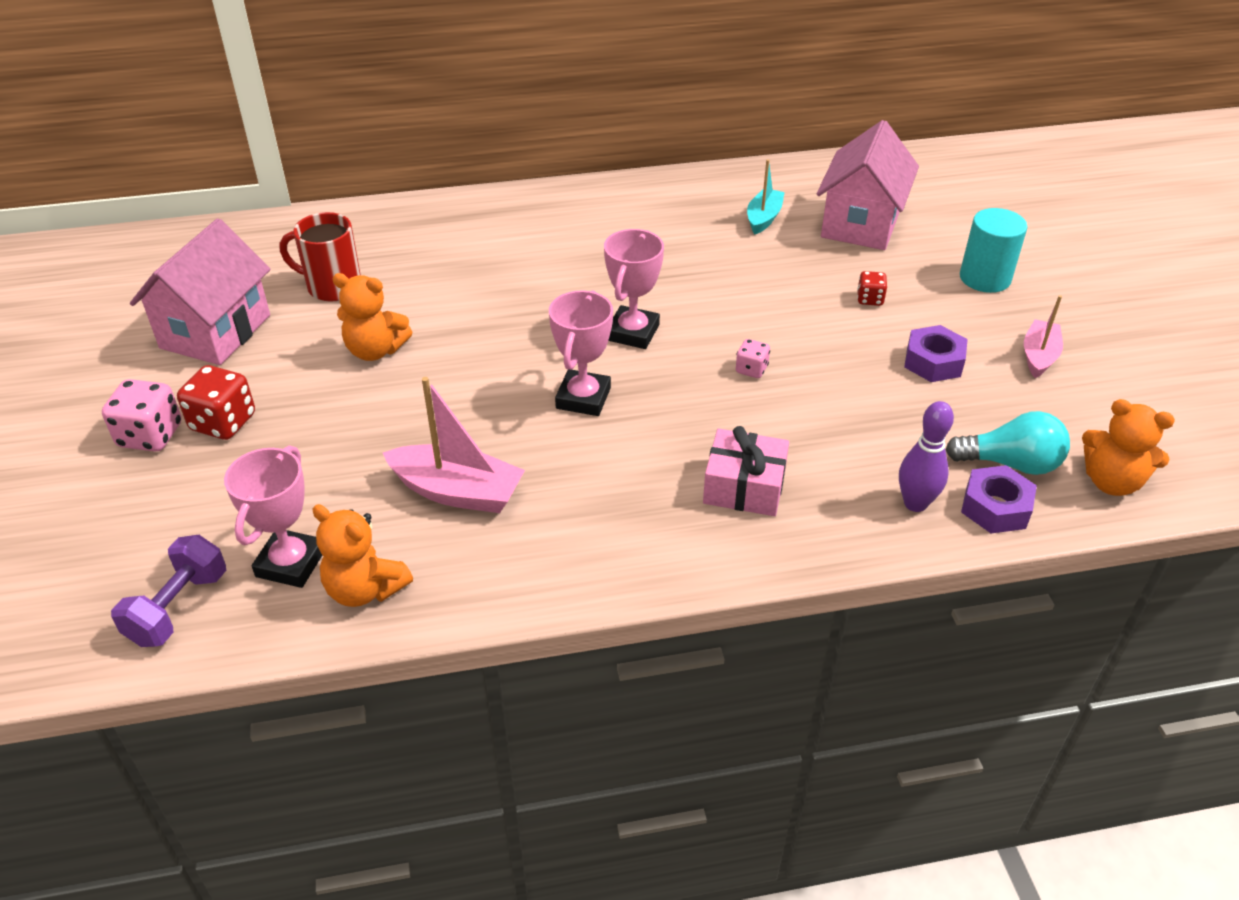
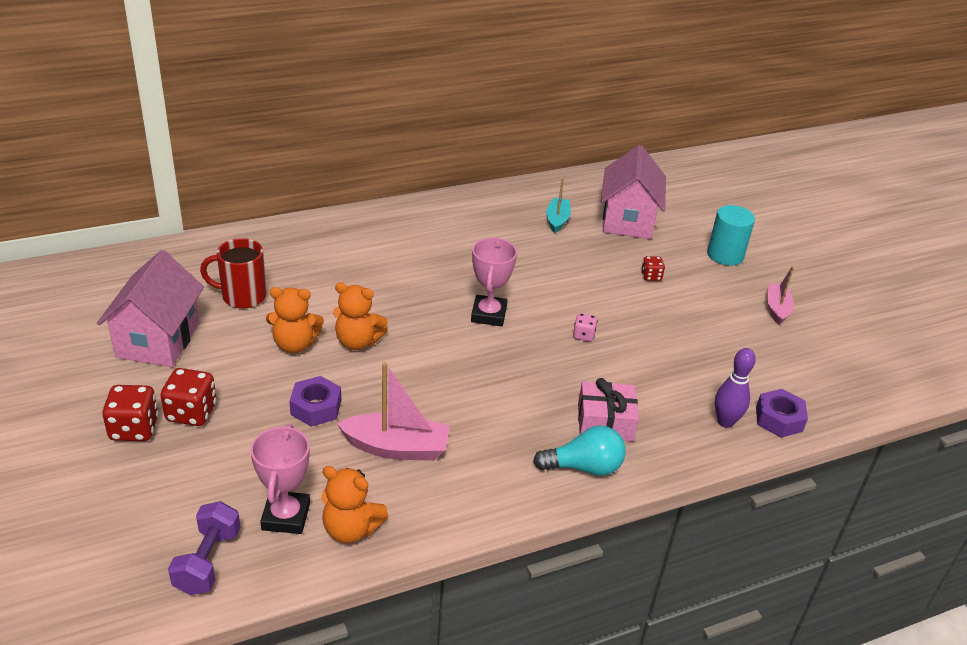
camera: 15 degrees left, 5 degrees down
(150, 435) = (134, 429): pink dice -> red dice
(583, 398) = (468, 367): pink trophy -> none
(933, 362) = (708, 319): purple nut -> purple nut (316, 407)
(1010, 463) = (780, 387): turquoise light bulb -> turquoise light bulb (584, 467)
(1111, 482) = (848, 393): orange teddy bear -> orange teddy bear (357, 341)

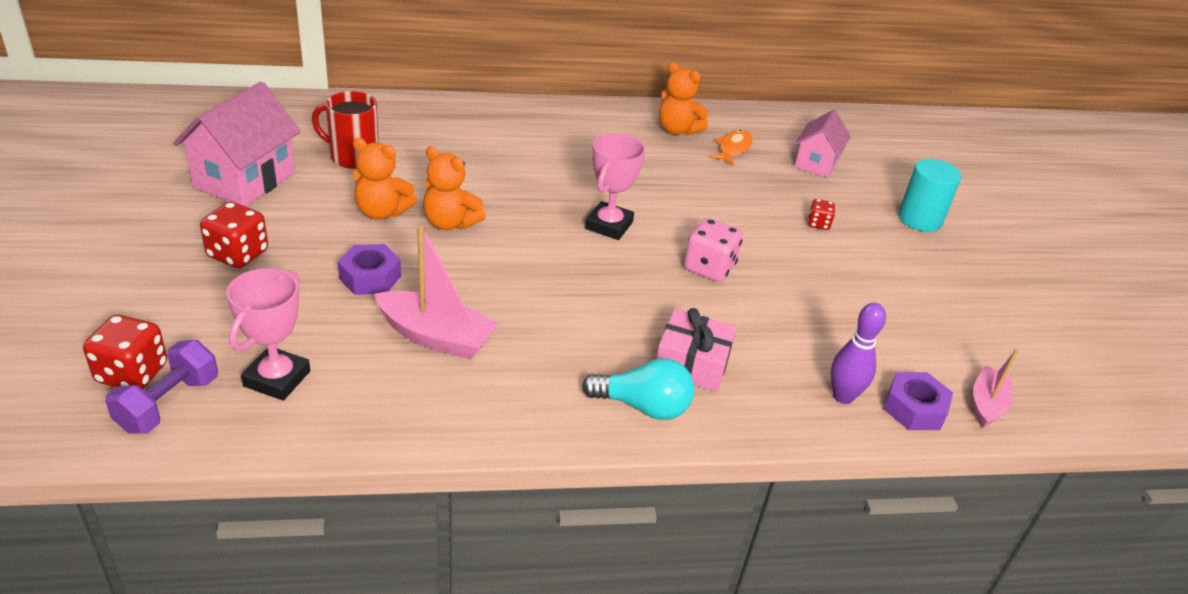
camera: 15 degrees right, 0 degrees up
(134, 429) = (171, 257): red dice -> red dice (132, 373)
(351, 529) = (340, 409): orange teddy bear -> orange teddy bear (677, 130)
(557, 220) = (733, 148): turquoise boat -> orange fish
(583, 335) = (709, 268): pink dice -> pink dice, size x1.79
(628, 220) = (816, 163): pink house -> pink house, size x0.63
(777, 309) = (962, 288): pink boat -> pink boat (987, 404)

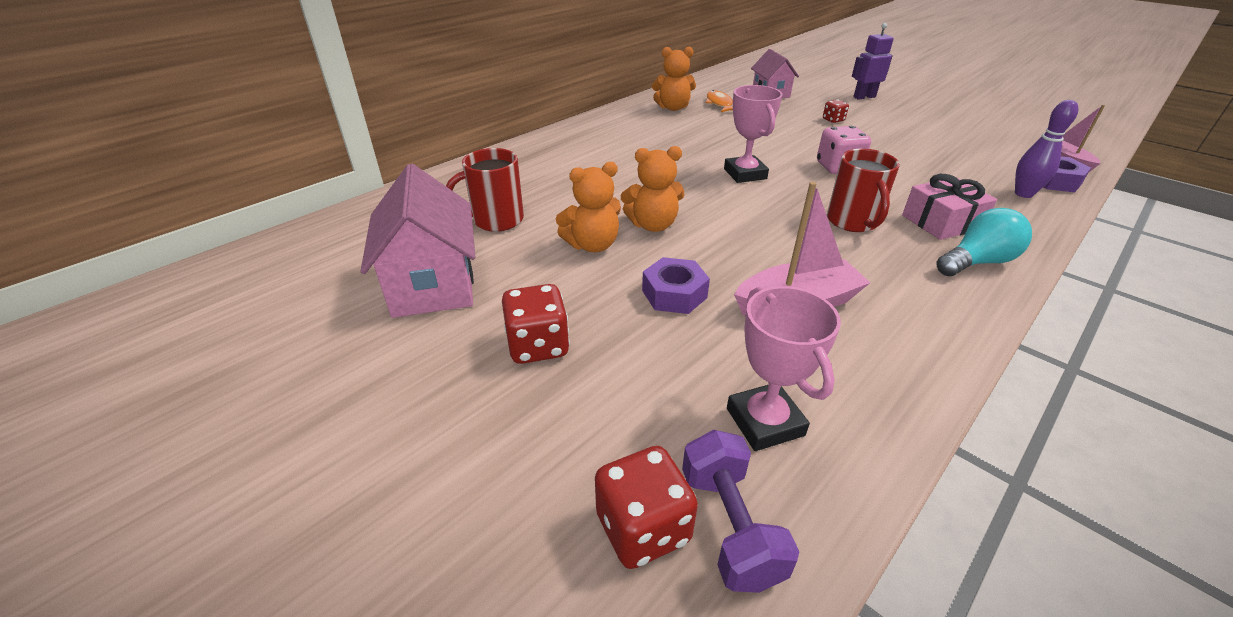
camera: 35 degrees left, 0 degrees up
(612, 315) = (853, 222): none -> red mug
(920, 219) = (864, 97): turquoise cylinder -> purple robot

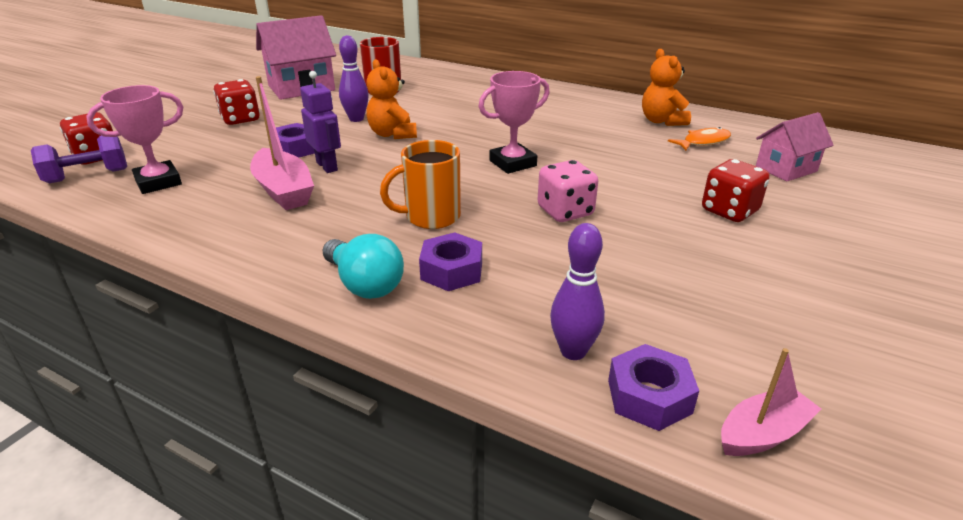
camera: 75 degrees right, 5 degrees down
(592, 245) = (356, 119): orange teddy bear -> purple bowling pin
(833, 120) = (729, 211): red dice -> red dice, size x1.79
(853, 222) = (431, 217): red mug -> orange mug
(864, 97) = (871, 238): purple robot -> purple robot (327, 166)
(941, 222) = (451, 270): pink gift -> purple nut

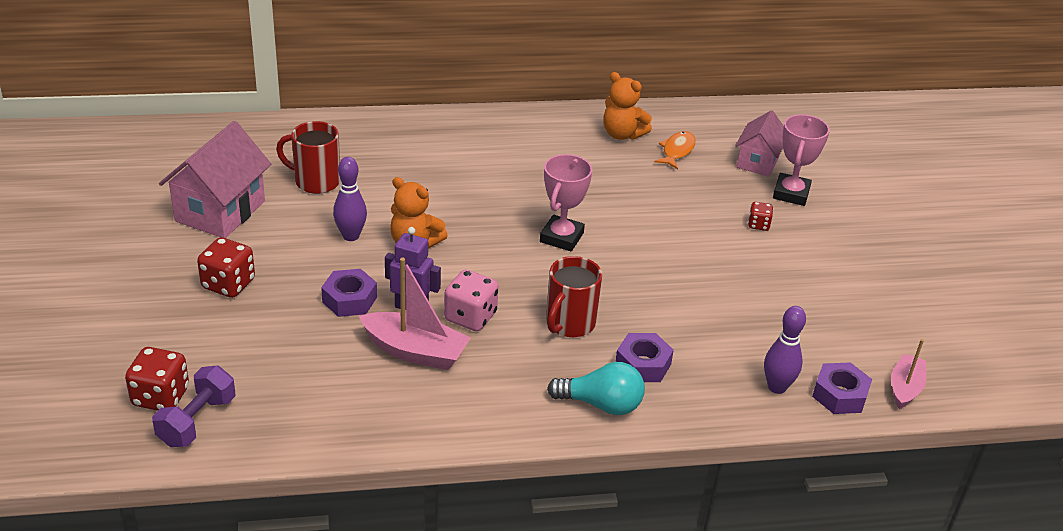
camera: 40 degrees left, 5 degrees up
(158, 182) = (284, 395): pink trophy -> pink trophy (791, 193)
(431, 217) = (569, 324): orange mug -> red mug
(565, 212) = (656, 274): pink dice -> pink dice (470, 317)
(729, 211) = (758, 225): red dice -> red dice, size x0.56

